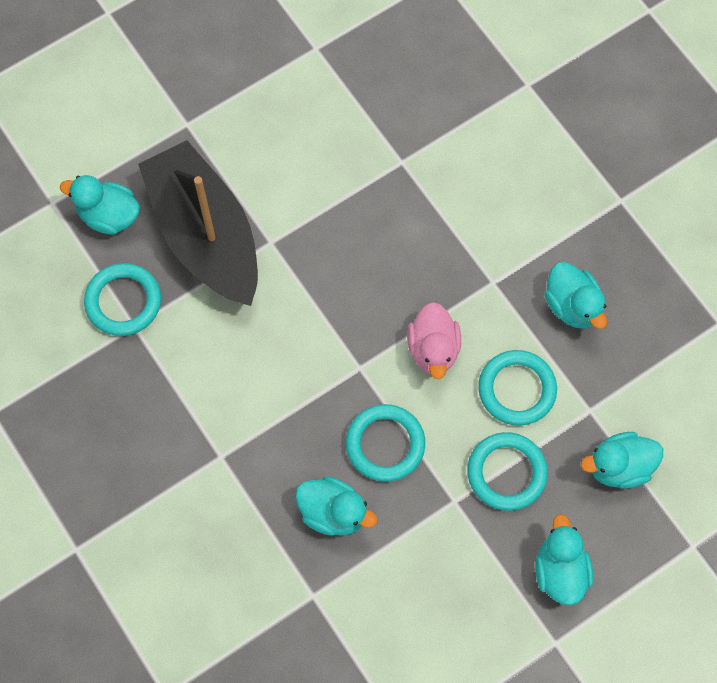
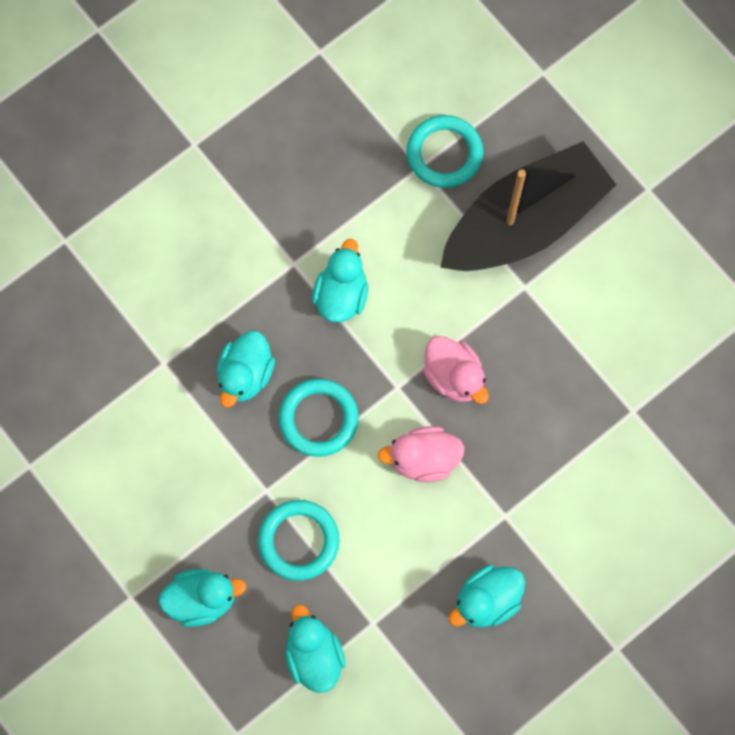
camera: 85 degrees right, 5 degrees up
(109, 216) = (535, 127): turquoise duck -> turquoise duck (341, 295)
(354, 314) = (454, 376): none -> pink duck
(517, 389) = (388, 546): turquoise ring -> none

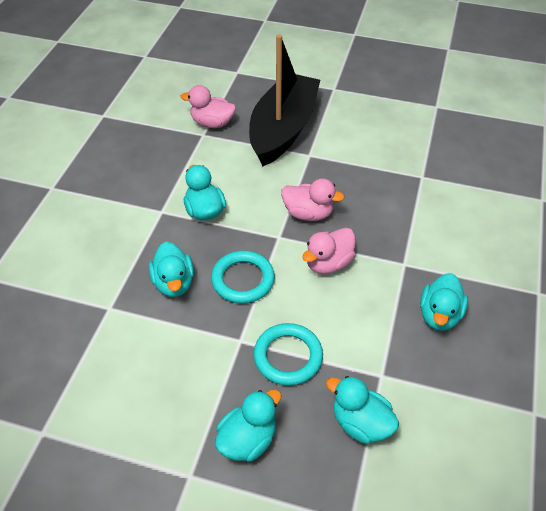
camera: 35 degrees left, 25 degrees down
(444, 154) = (212, 123): turquoise ring -> pink duck

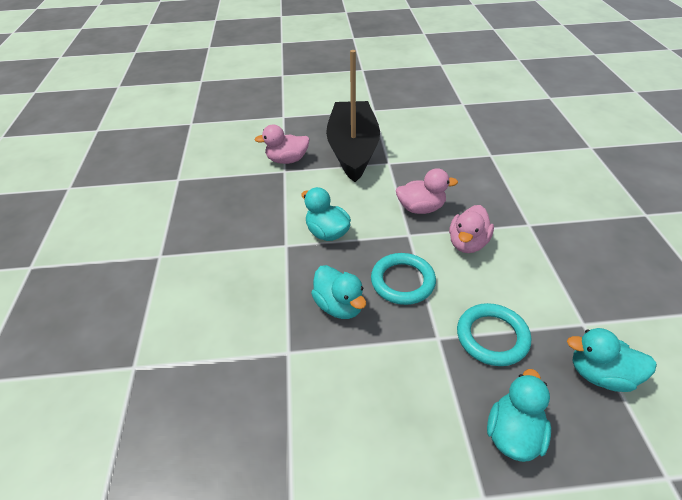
camera: 20 degrees left, 5 degrees down
(439, 315) = (588, 256): turquoise duck -> none

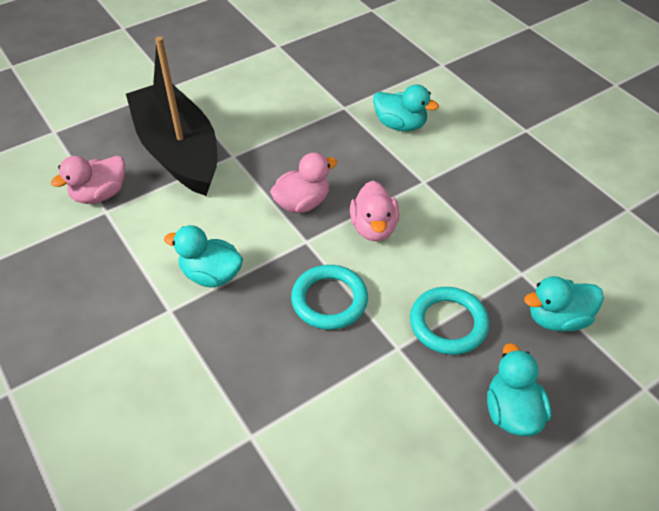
camera: 30 degrees left, 5 degrees up
(339, 306) = (277, 358): turquoise duck -> turquoise duck (400, 125)

